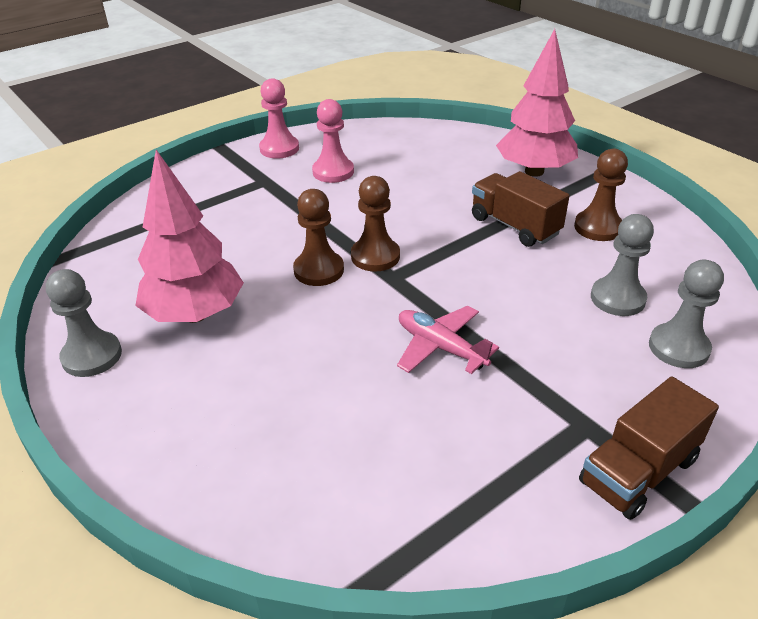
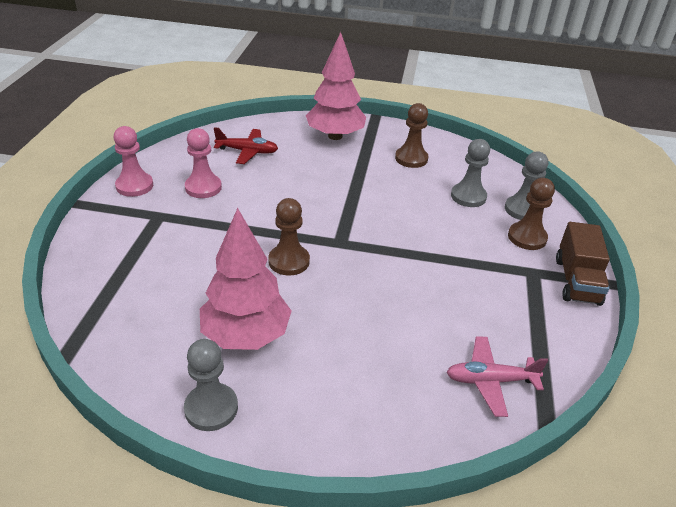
camera: 45 degrees left, 0 degrees up
(375, 256) = (312, 234): brown pawn -> brown pawn (527, 237)
(418, 154) = (247, 151): none -> red plane
(440, 347) = (421, 271): pink plane -> pink plane (490, 381)
(514, 226) = (367, 177): brown truck -> none

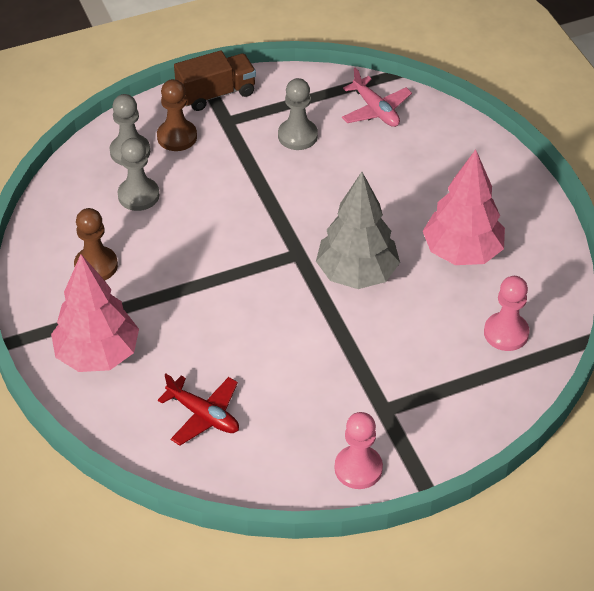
camera: 120 degrees left, 10 degrees up
(203, 187) = (307, 407): pink pawn -> pink pawn (506, 333)
(211, 408) = (537, 232): grey pawn -> grey pawn (297, 136)
(247, 151) = (203, 415): red plane -> red plane turned 150 degrees clockwise
(289, 261) = (357, 274): brown pawn -> grey tree

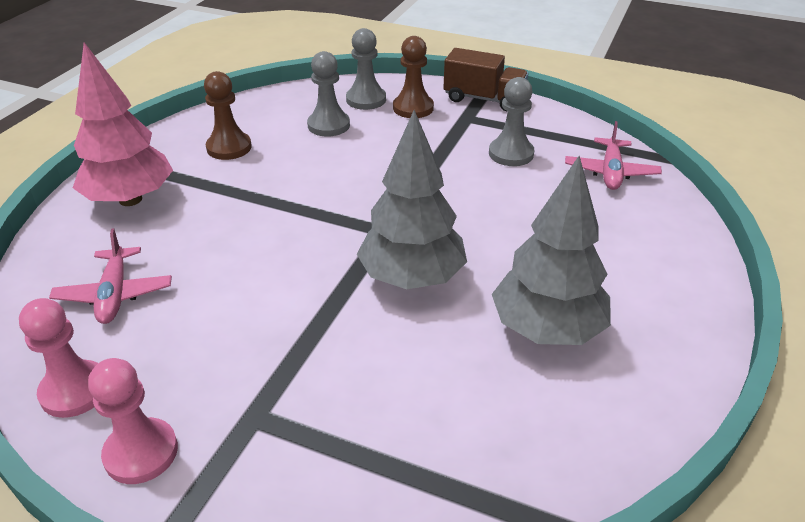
camera: 45 degrees right, 10 degrees down
(203, 415) = (115, 294): red plane -> pink plane
(462, 252) = (547, 329): pink tree -> grey tree
(506, 333) = (491, 444): pink pawn -> pink pawn (75, 391)

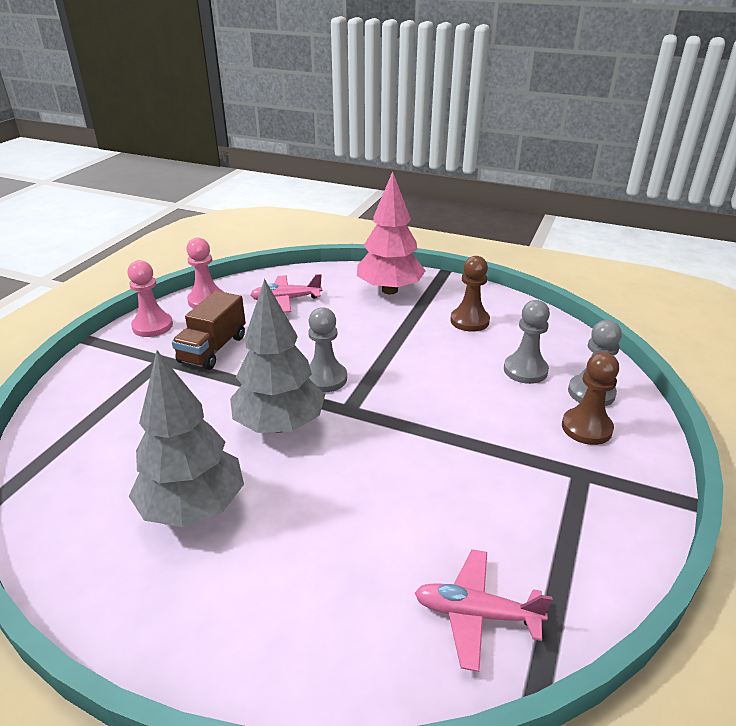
camera: 90 degrees right, 5 degrees down
(483, 99) = (640, 492): brown truck -> brown truck (213, 349)
(511, 154) = (502, 509): grey pawn -> grey pawn (325, 378)

